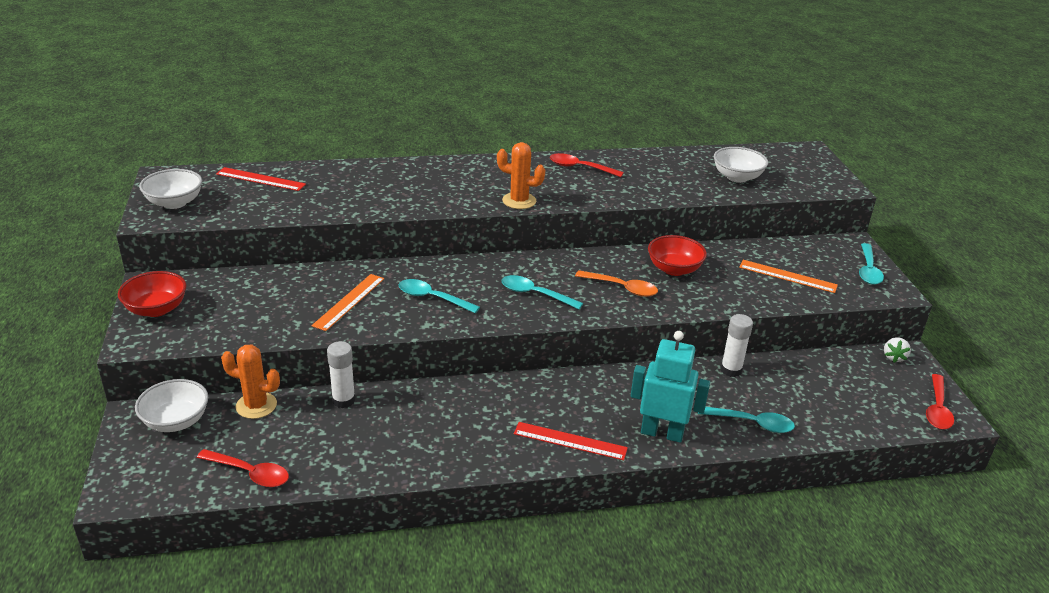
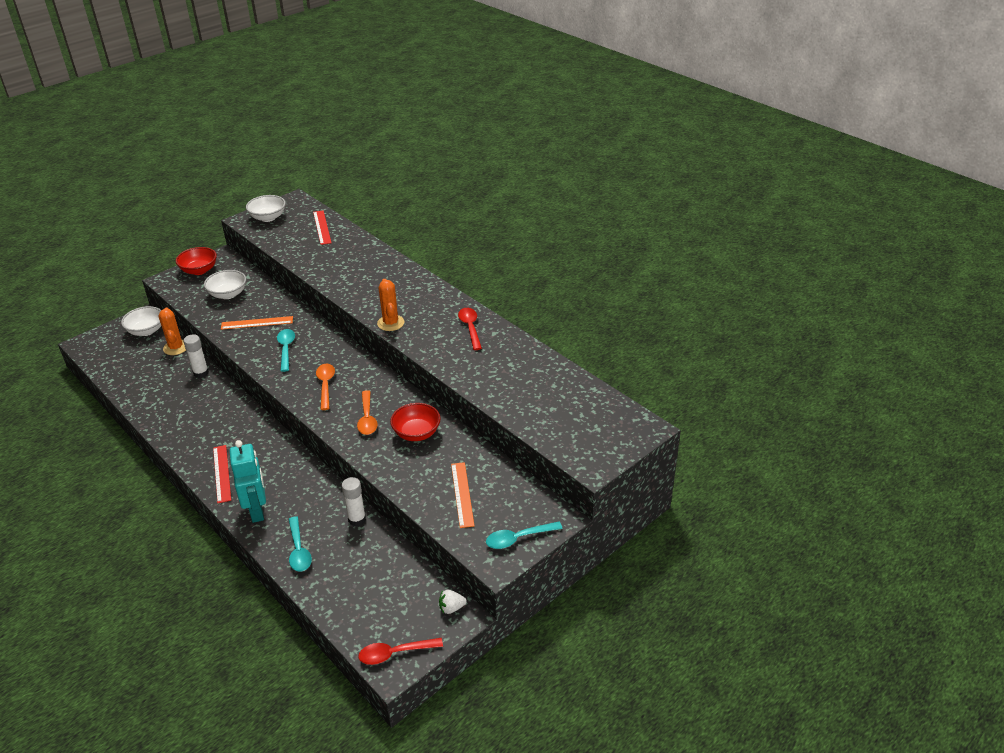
camera: 60 degrees right, 5 degrees up
(250, 473) = (121, 373): red spoon -> none
(535, 294) = (325, 385): turquoise spoon -> orange spoon
(737, 177) = (541, 404): white bowl -> white bowl (228, 294)

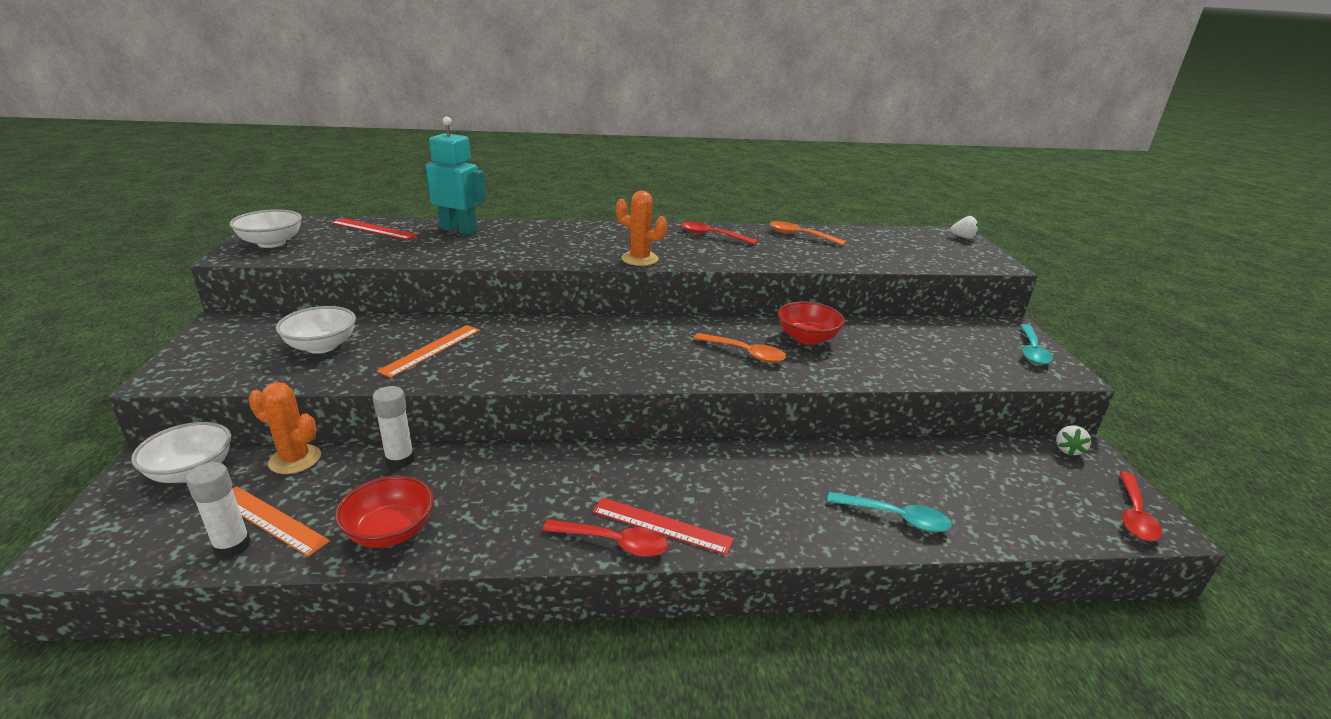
camera: 55 degrees left, 10 degrees down
(197, 465) = (614, 543): none -> red spoon
(199, 270) = (213, 346): red bowl -> red bowl (390, 532)
(257, 510) = (780, 523): turquoise robot -> turquoise robot (459, 230)
(286, 349) = (526, 351): turquoise spoon -> none
(325, 385) = (644, 354): orange spoon -> orange spoon (800, 235)
(357, 519) = (870, 453): white glue stick -> white glue stick (232, 546)
(462, 494) = (938, 352): orange ruler -> orange ruler (270, 520)
(639, 433) = (963, 237): none -> white strawberry

